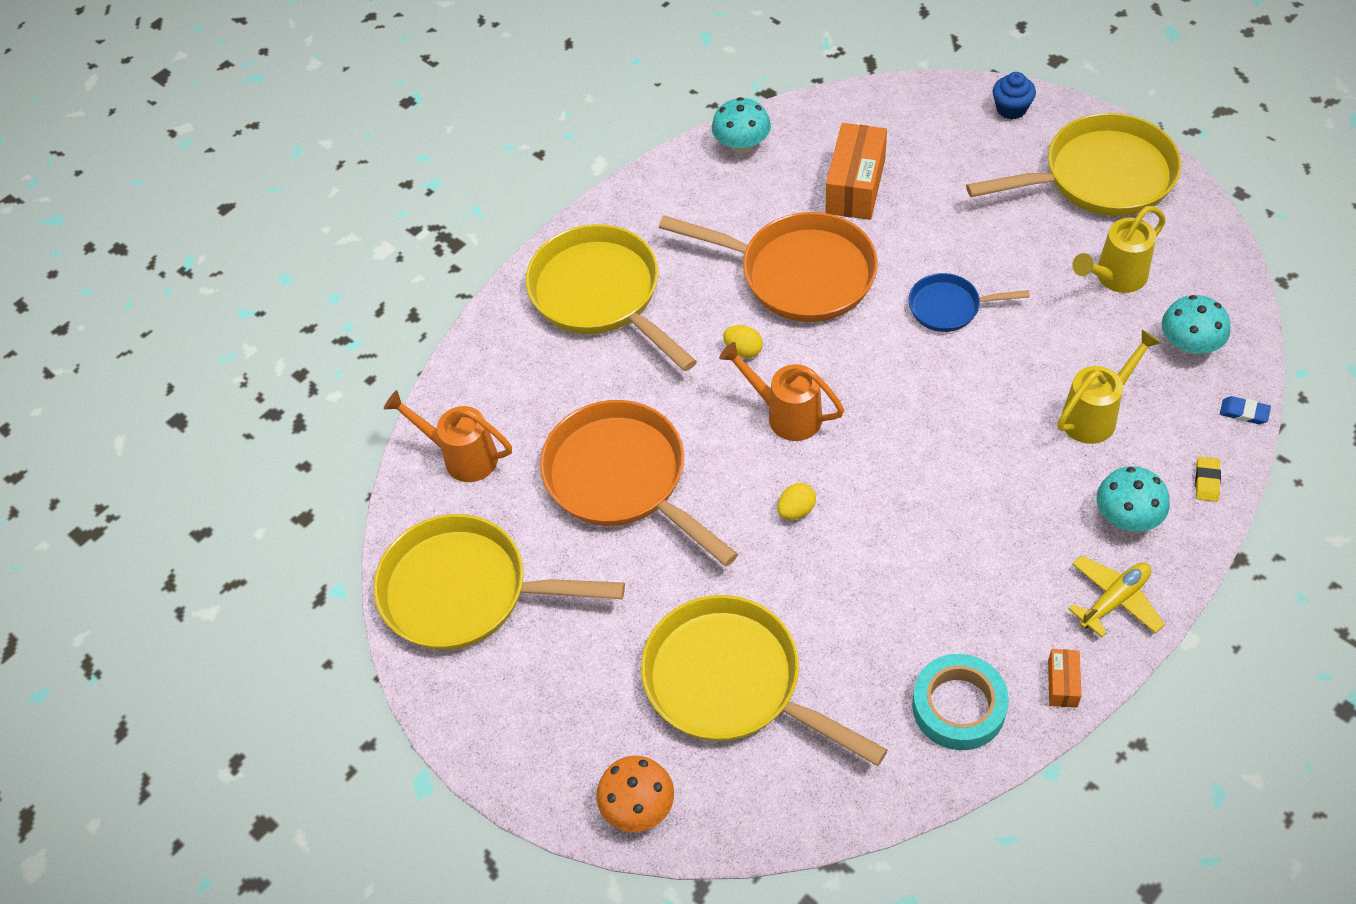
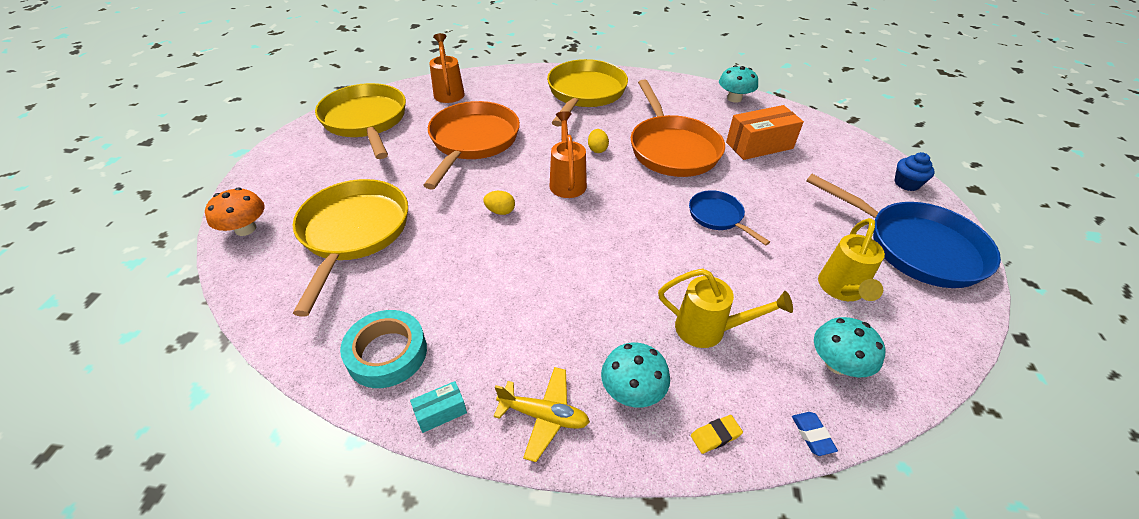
camera: 50 degrees right, 10 degrees down
(1062, 683) = (441, 412): orange box -> turquoise box
(1100, 177) = (916, 247): yellow pan -> blue pan
(1114, 278) = (841, 290): yellow watering can -> yellow watering can turned 90 degrees counterclockwise

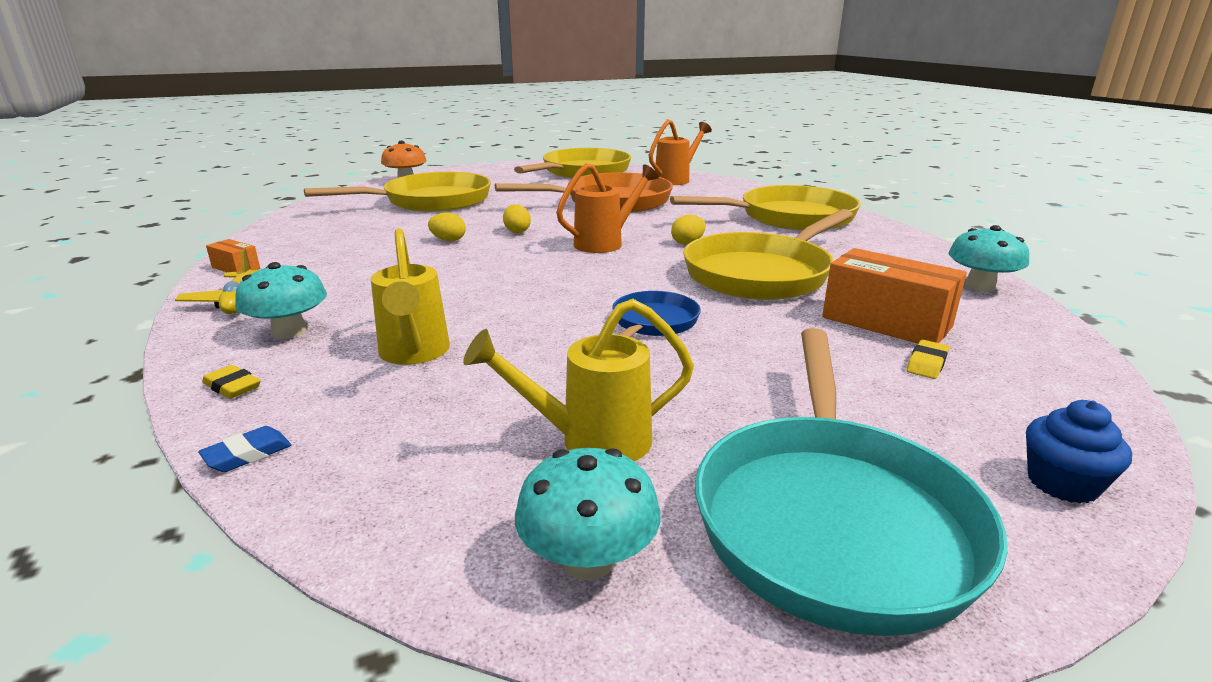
camera: 60 degrees right, 20 degrees down
(387, 353) = (296, 240): turquoise tape -> none
(441, 412) = (236, 268): turquoise box -> orange box
(488, 254) = (448, 240): none -> yellow egg
(672, 149) = (761, 274): orange pan -> yellow pan
(806, 159) = (926, 363): none -> yellow eraser
(837, 364) = (405, 458): turquoise mushroom -> turquoise mushroom (588, 560)
(916, 247) = (831, 517): blue pan -> turquoise pan

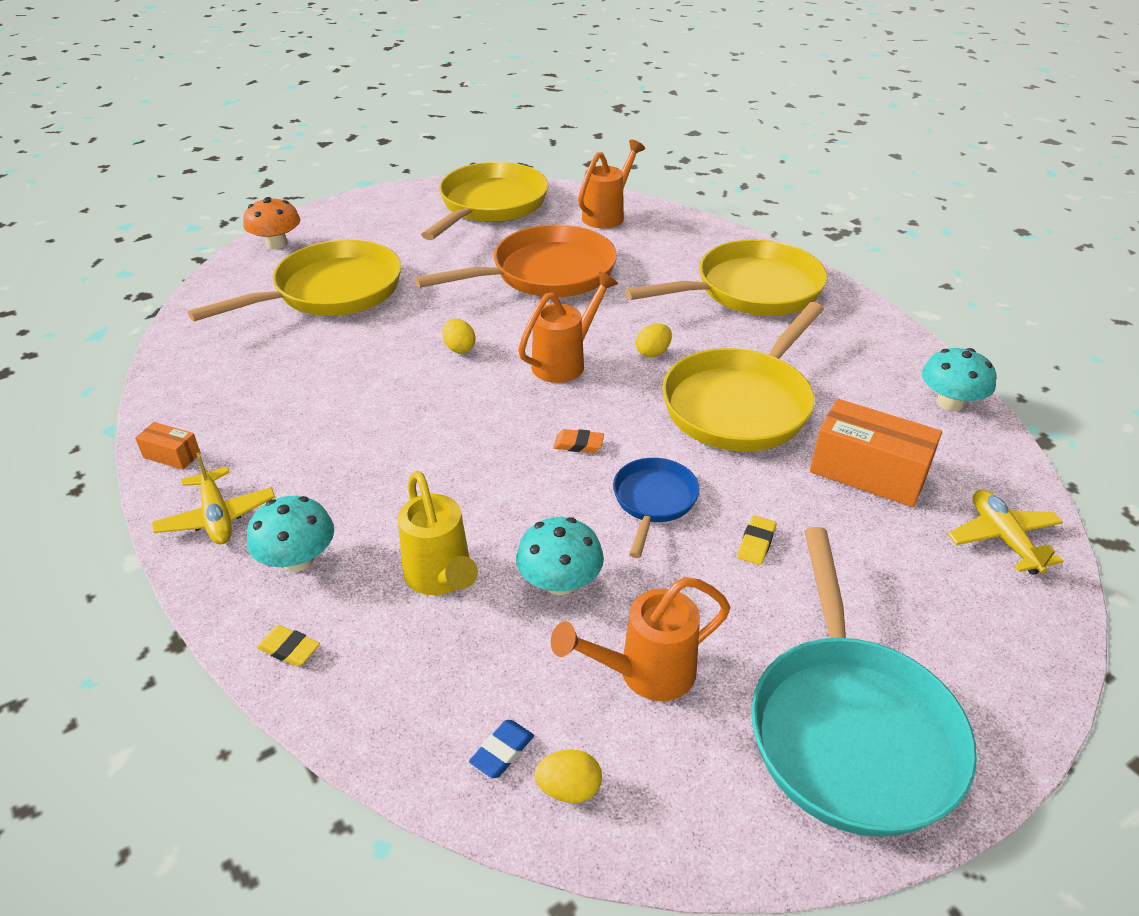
camera: 10 degrees left, 15 degrees up
(247, 454) = (356, 733): blue eraser -> blue eraser (502, 751)
(448, 240) = (388, 374): yellow egg -> yellow egg (569, 789)
(588, 560) = (682, 800): turquoise mushroom -> turquoise mushroom (560, 582)
(590, 441) = (644, 674): yellow watering can -> orange watering can
(595, 286) = (578, 444): none -> orange eraser
(926, 363) = (908, 531): yellow eraser -> yellow eraser (756, 543)
(1042, 378) = (1003, 538): none -> yellow plane
(1062, 483) = (1014, 666): blue cupcake -> none

